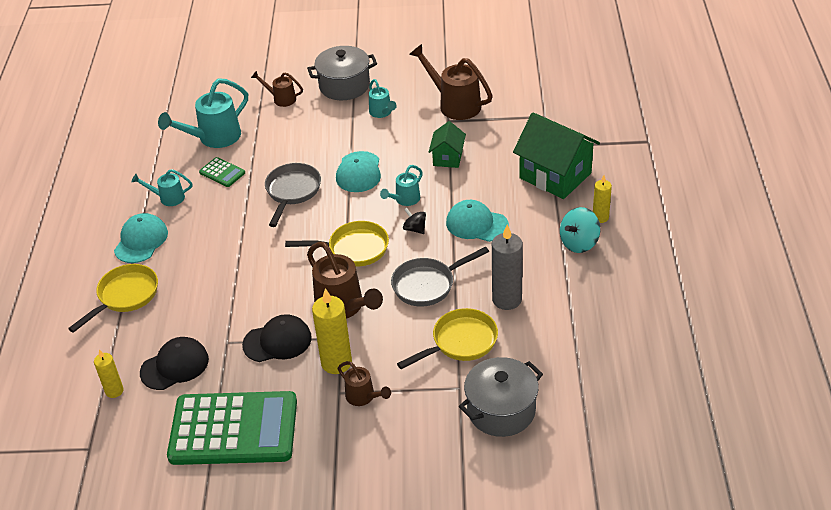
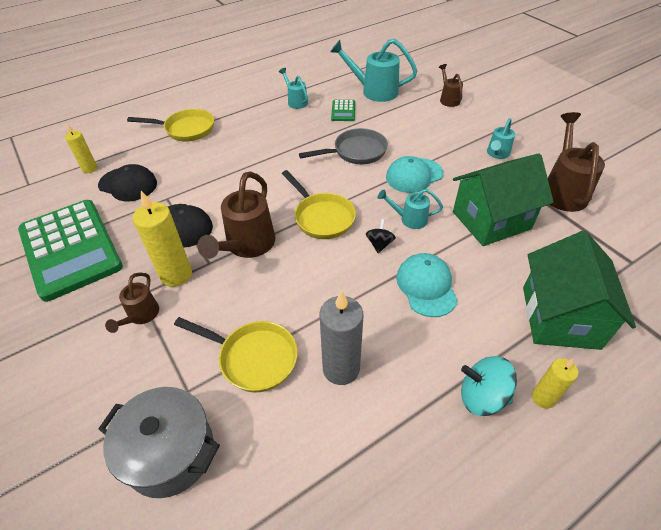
camera: 55 degrees right, 5 degrees up
(141, 241) = (245, 110): turquoise cap -> none
(344, 86) = (501, 120): grey pot -> none
(427, 285) = (315, 290): grey pan -> none
(448, 158) = (491, 220): green house -> green house, size x1.86

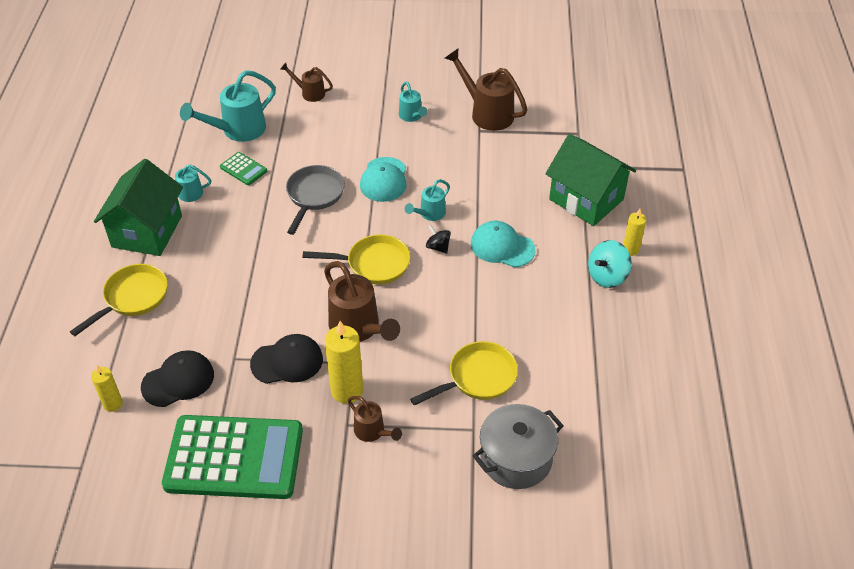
camera: 55 degrees left, 0 degrees up
(341, 368) = (529, 333): grey candle -> none
(491, 220) = (476, 171): green house -> green house (147, 231)

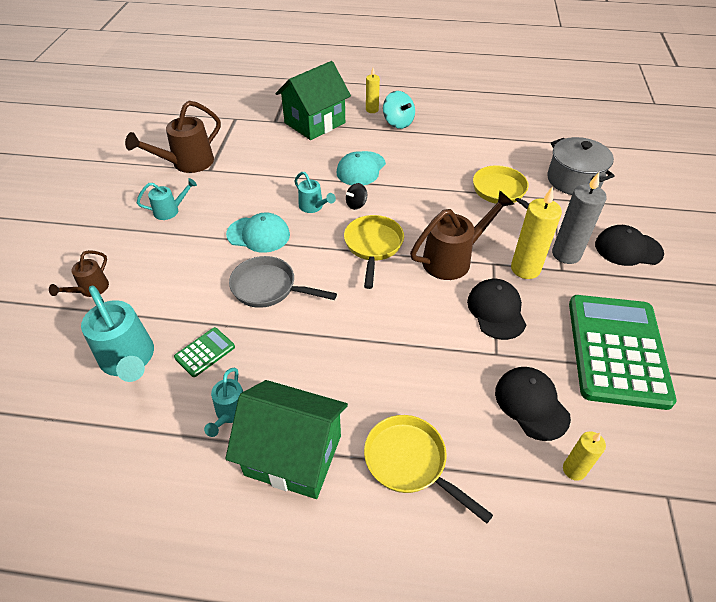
camera: 85 degrees left, 0 degrees up
(372, 432) = (566, 254): brown watering can -> grey candle
(386, 497) = (628, 249): none -> black cap

